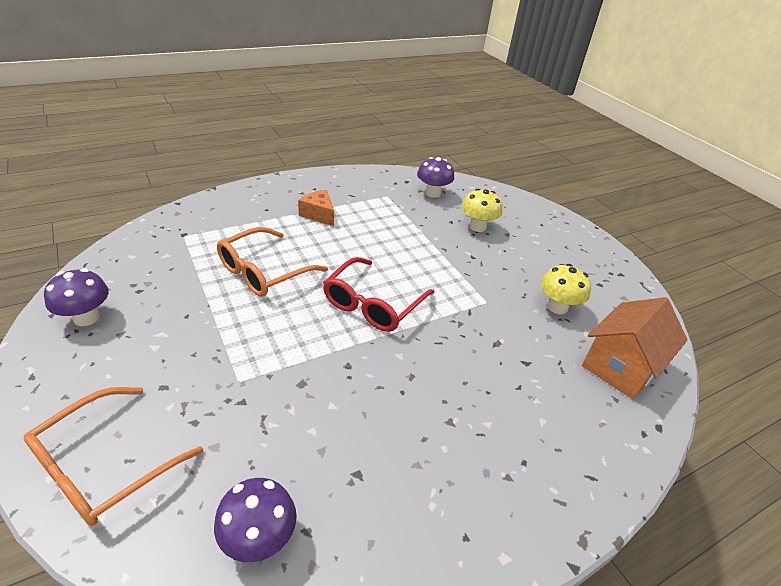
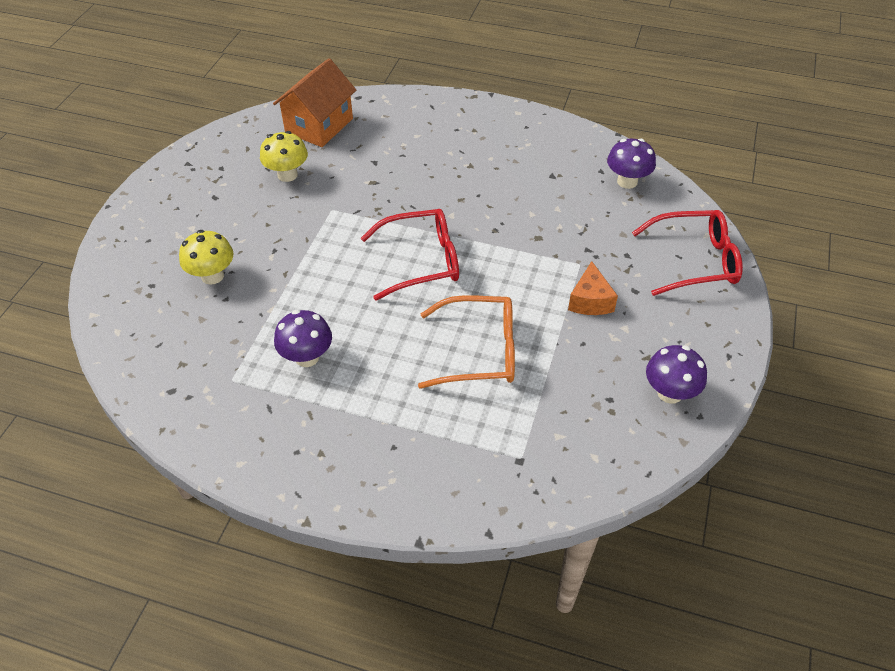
camera: 130 degrees left, 10 degrees up
(104, 466) = (695, 261): orange glasses -> red glasses
(318, 214) = (345, 398): orange cheese -> orange cheese (590, 301)
(432, 193) = (176, 350): purple mushroom -> purple mushroom (307, 357)
(621, 366) = (319, 125): orange house -> orange house turned 60 degrees counterclockwise

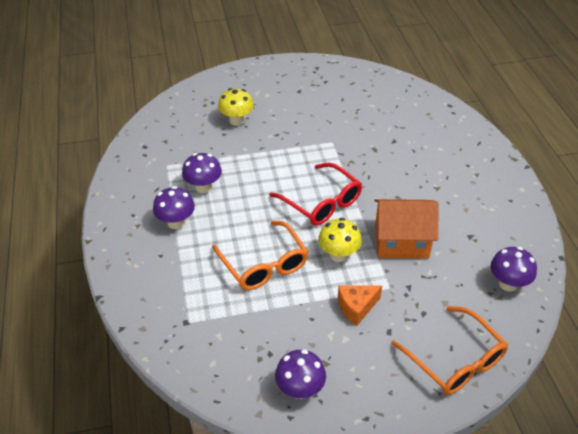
camera: 60 degrees right, 5 degrees down
(287, 175) = (345, 109): yellow mushroom -> yellow mushroom (338, 255)
(319, 125) = (403, 101): orange house -> orange house (401, 242)
(348, 409) = (176, 222): none -> purple mushroom
(695, 261) = (455, 361): red glasses -> orange glasses

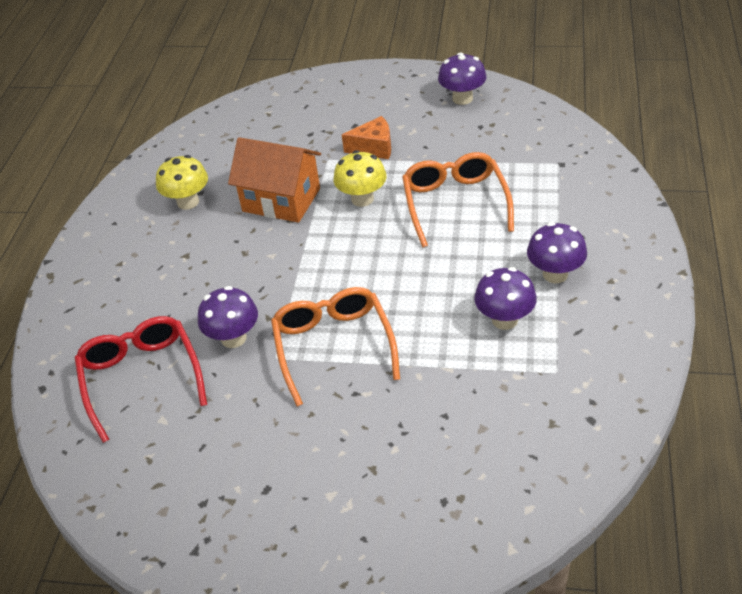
camera: 155 degrees left, 0 degrees up
(236, 120) = (412, 440): yellow mushroom -> yellow mushroom (188, 202)
(322, 203) = (347, 263): red glasses -> red glasses (141, 377)
(455, 361) = (310, 97): orange glasses -> orange glasses (333, 346)
(508, 284) = (206, 143): purple mushroom -> purple mushroom (233, 338)

